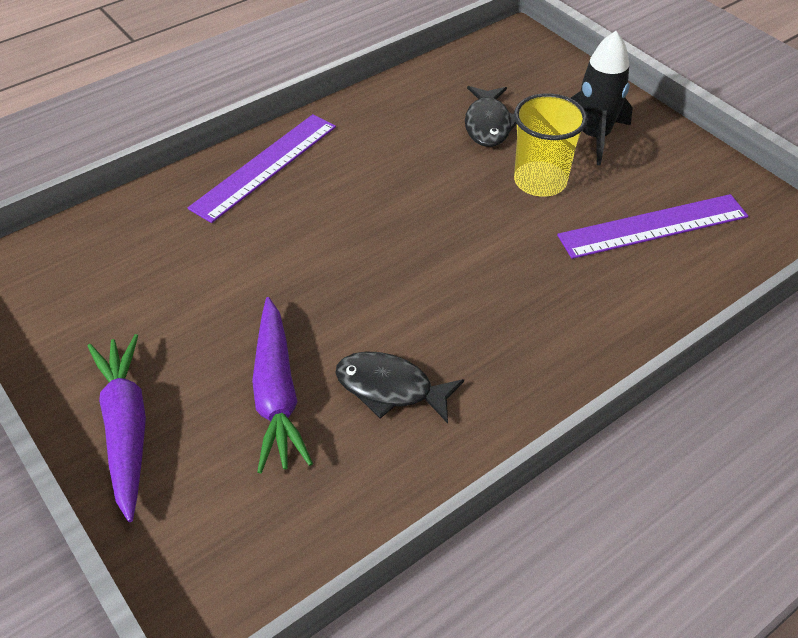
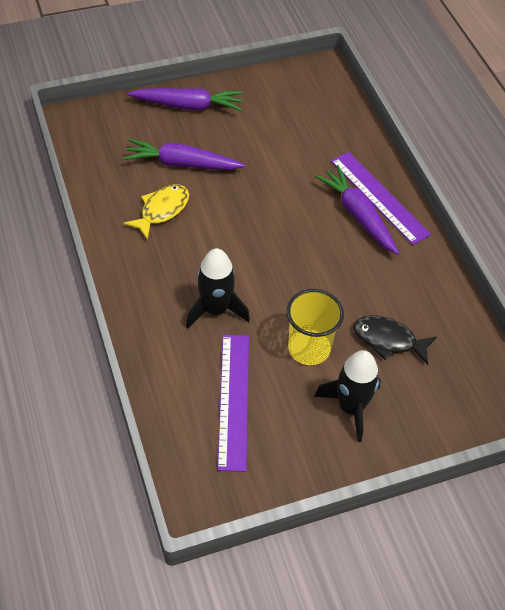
camera: 105 degrees right, 5 degrees up
(306, 179) = (358, 215): none -> purple carrot
(390, 388) = (162, 210): black fish -> yellow fish
(536, 276) = (215, 309): none -> black rocket

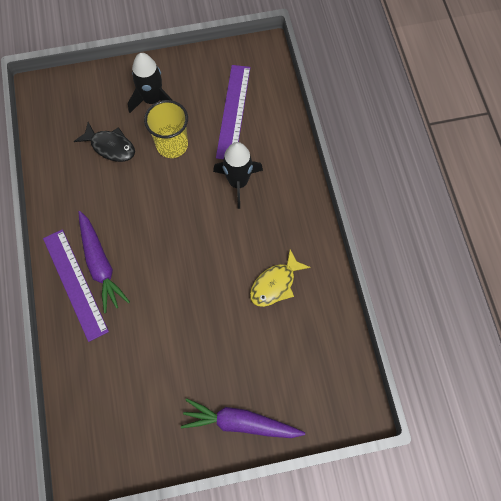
camera: 170 degrees left, 15 degrees up
(182, 164) = (253, 339): purple carrot -> none

